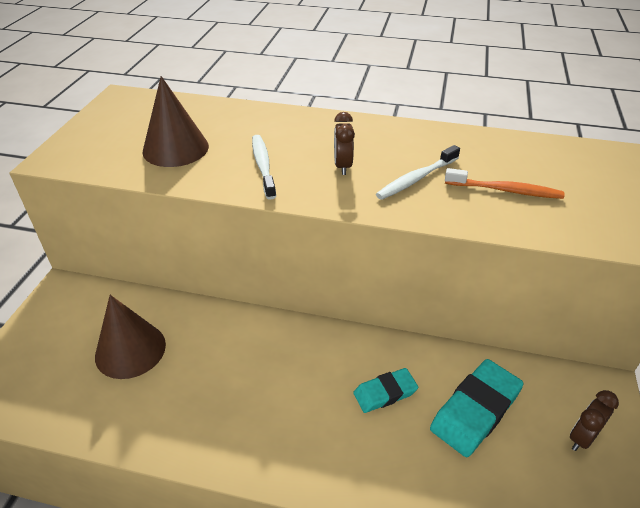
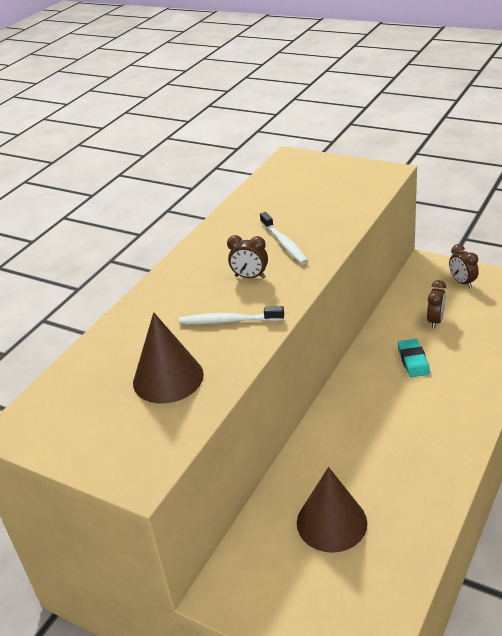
camera: 70 degrees left, 5 degrees down
(475, 410) = (435, 321): turquoise eraser -> brown clock
(505, 190) = (315, 209): orange toothbrush -> none

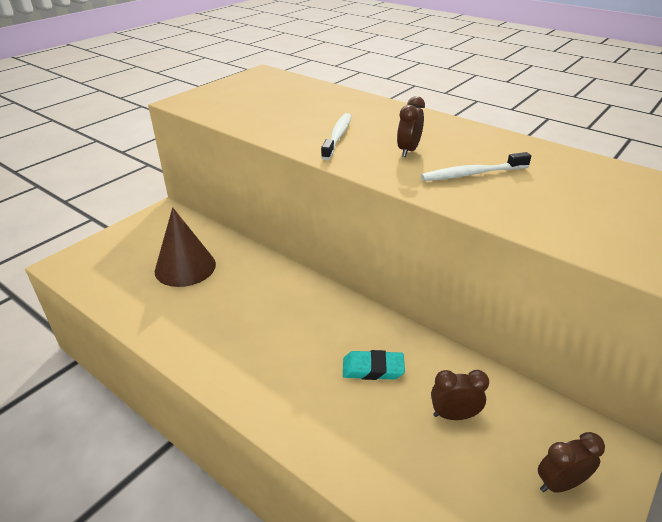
camera: 95 degrees right, 0 degrees up
(168, 378) = (276, 112): brown cone -> none
(435, 321) = (454, 415): brown clock -> brown clock turned 150 degrees clockwise

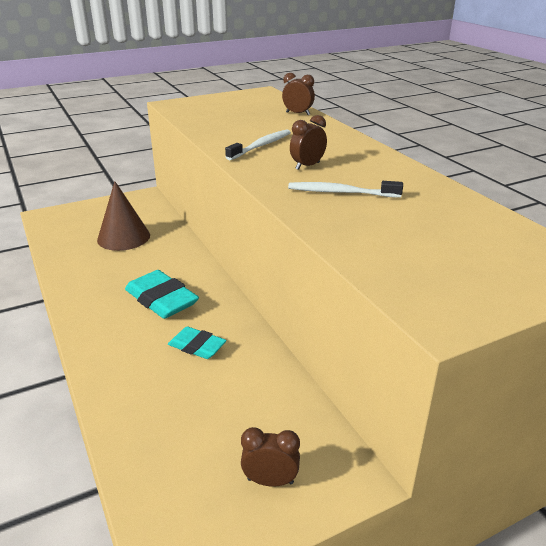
camera: 25 degrees right, 5 degrees down
(291, 328) = (161, 299): none -> turquoise eraser
(454, 415) = (230, 400): brown clock -> brown clock (298, 113)

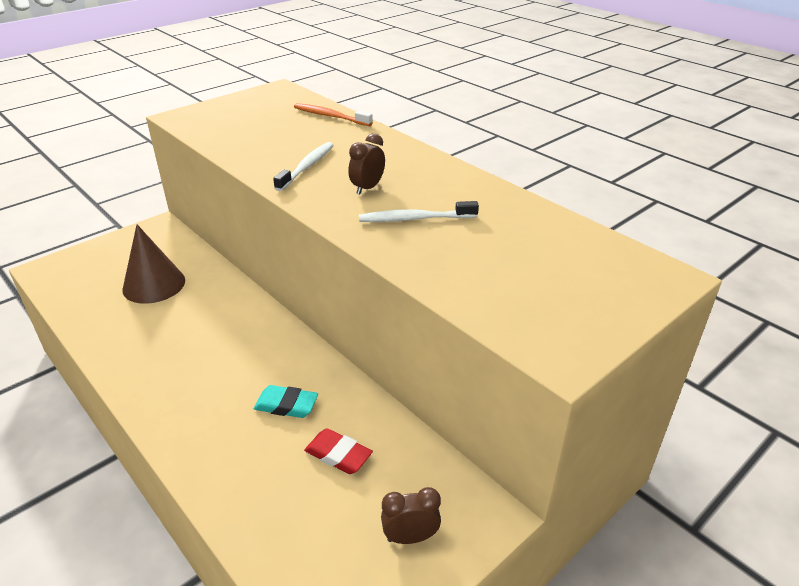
camera: 15 degrees left, 5 degrees up
(161, 299) = (227, 356): turquoise eraser -> none
(228, 395) = (338, 454): none -> red eraser
(298, 113) = (330, 116): brown clock -> orange toothbrush

